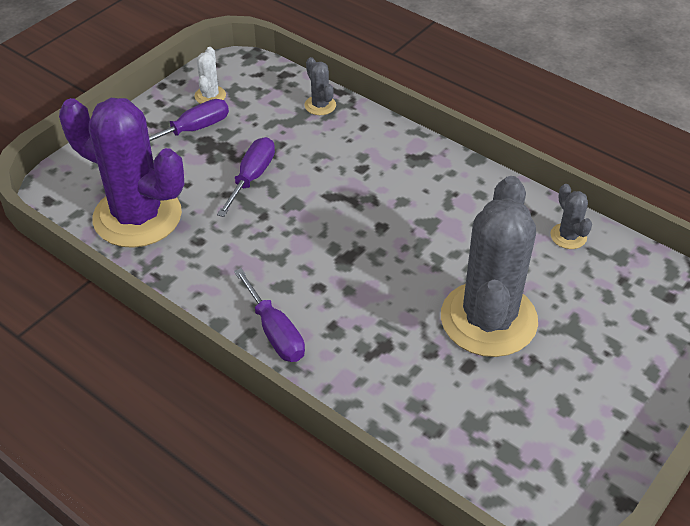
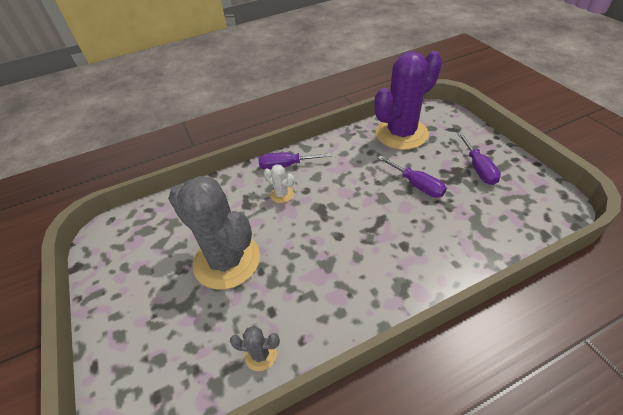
camera: 120 degrees right, 0 degrees up
(210, 96) = (519, 184): white cactus -> white cactus (282, 194)
(320, 105) = (493, 244): grey cactus -> none

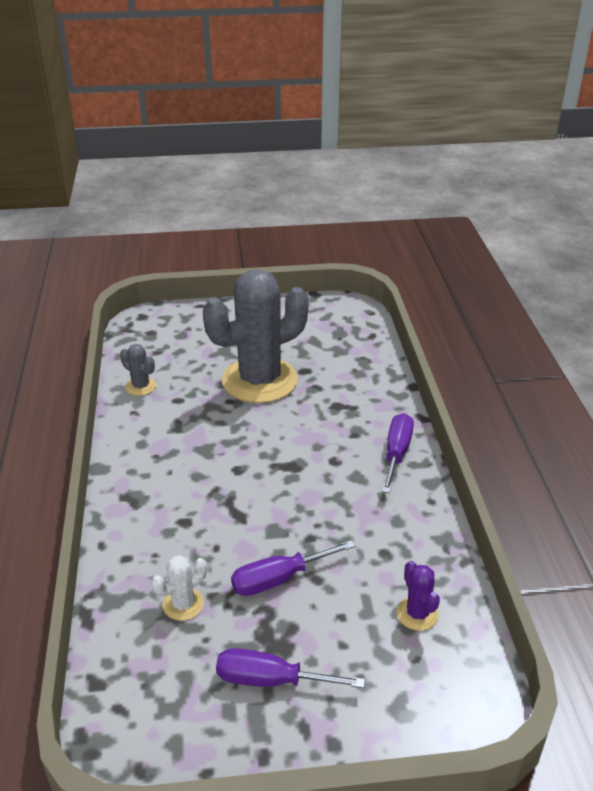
camera: 105 degrees right, 10 degrees down
(260, 354) = (141, 386): grey cactus -> grey cactus turned 75 degrees counterclockwise
(282, 194) = (338, 437): white cactus -> white cactus (183, 604)
(401, 134) = (417, 614): purple cactus -> purple cactus, size x0.40

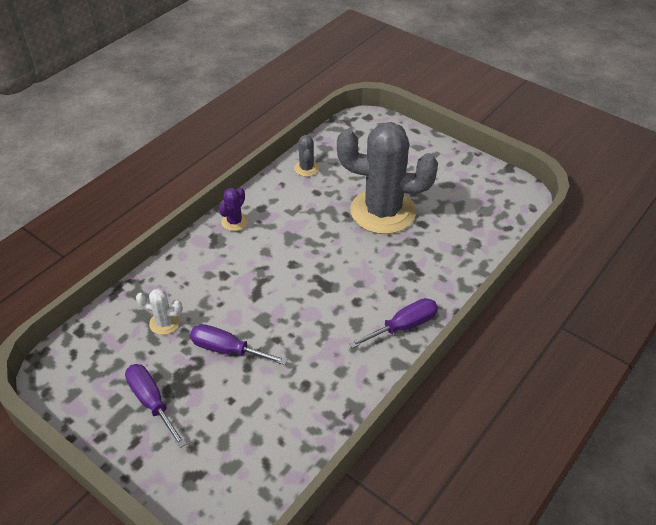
camera: 45 degrees right, 10 degrees up
(417, 614) = (272, 436): purple cactus -> purple cactus (234, 222)

